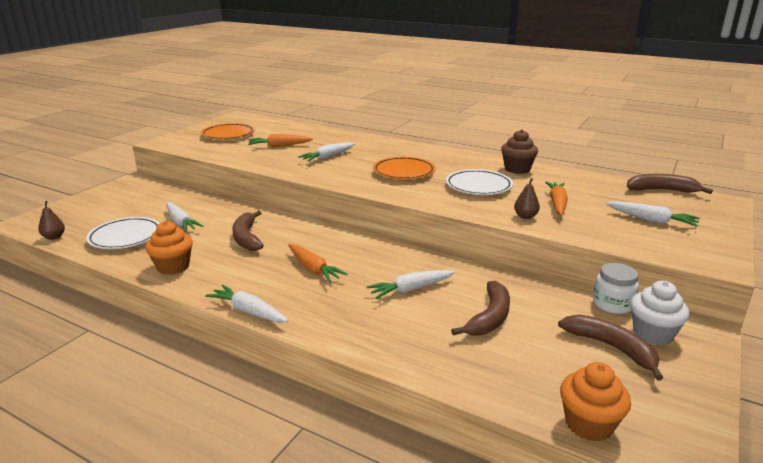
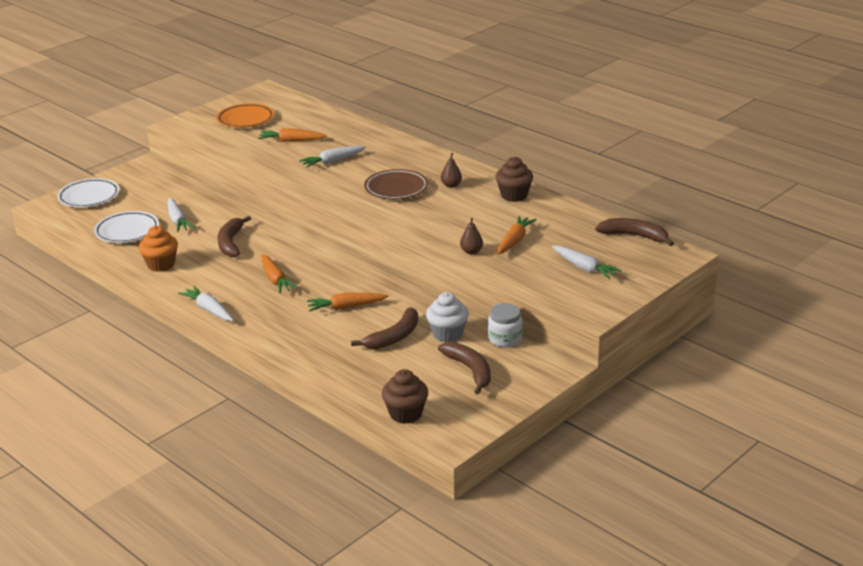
camera: 15 degrees right, 5 degrees up
(54, 237) = (67, 224): brown pear -> brown pear (451, 185)
(404, 172) = (396, 188): orange plate -> brown plate
(411, 289) = (346, 307): white carrot -> orange carrot
(478, 186) = (456, 213): white plate -> white plate (89, 197)
(589, 424) = (405, 414): orange cupcake -> brown cupcake
(652, 333) = (514, 365): white cupcake -> white cupcake (447, 334)

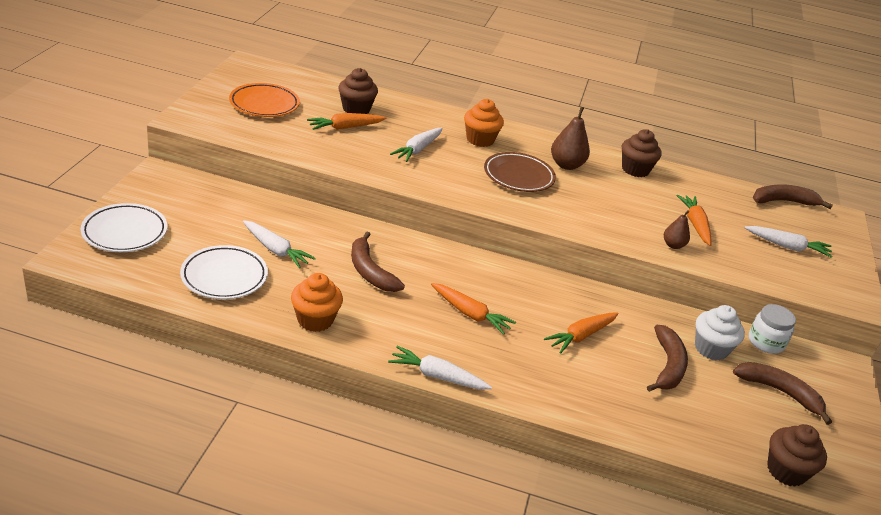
camera: 35 degrees left, 5 degrees up
(315, 128) = (356, 109): none -> brown cupcake
(396, 159) = (480, 140): none -> orange cupcake
(451, 185) = (566, 165): brown pear -> brown pear, size x1.65

